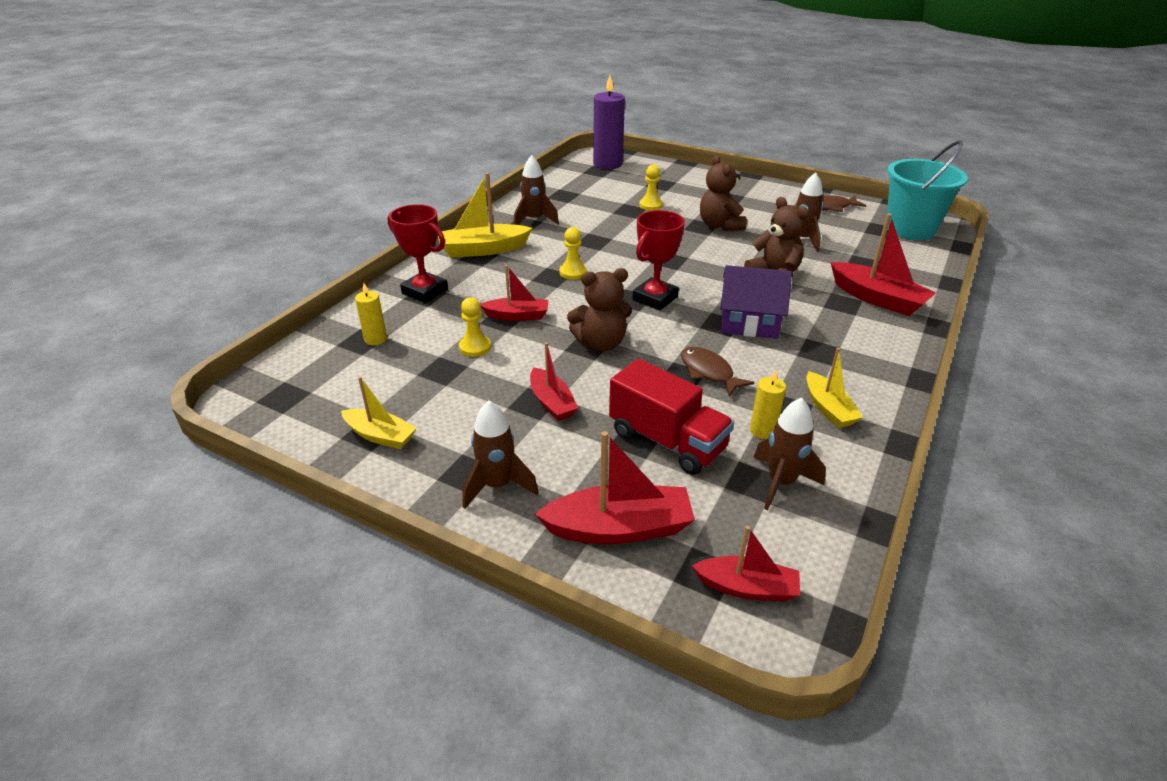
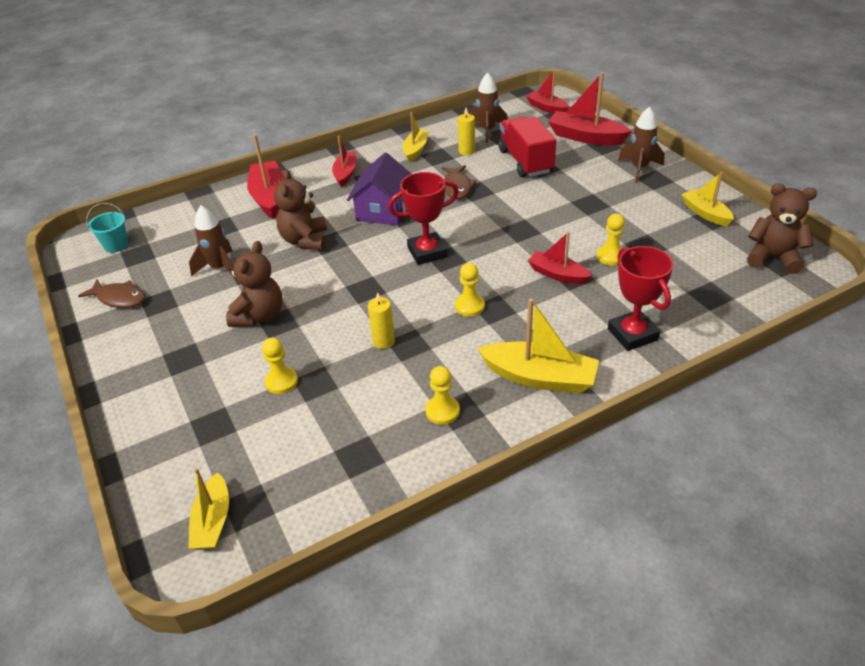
camera: 145 degrees left, 5 degrees up
(375, 339) = (696, 292): yellow candle -> yellow candle (383, 341)
(534, 220) = (442, 411): brown rocket -> yellow pawn
(552, 402) = (578, 200): red boat -> red boat (345, 173)
(601, 343) = (509, 228): brown teddy bear -> brown teddy bear (773, 258)
(607, 164) = (213, 521): purple candle -> yellow boat
(749, 322) = (383, 210): purple house -> purple house turned 60 degrees clockwise
(910, 229) = (116, 245): turquoise bucket -> turquoise bucket, size x0.46

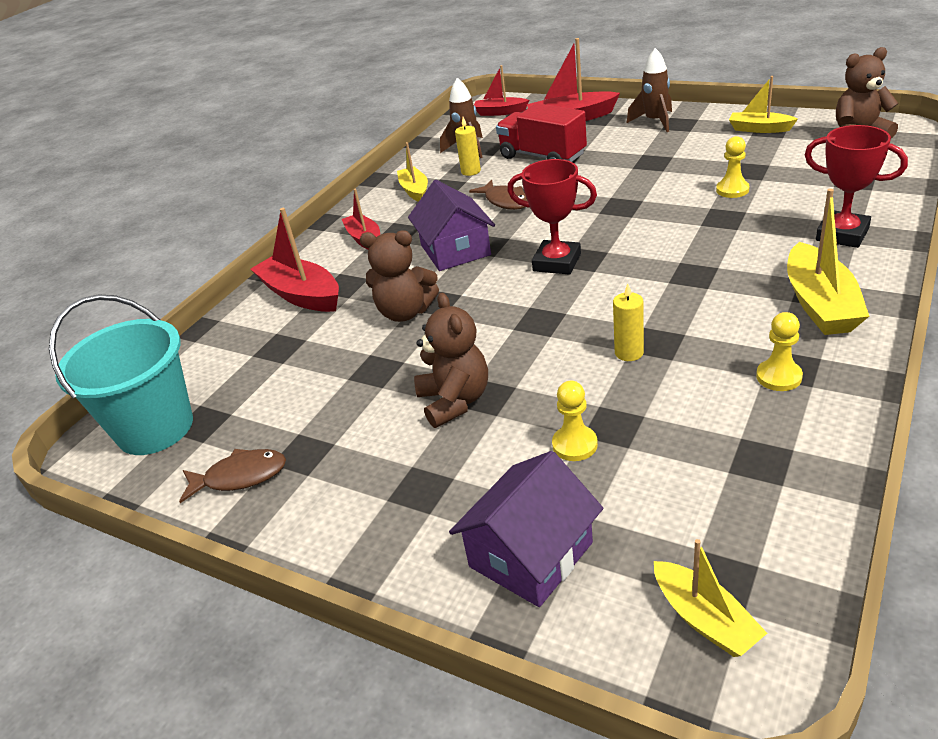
camera: 30 degrees left, 5 degrees down
(116, 245) = (155, 428): turquoise bucket -> turquoise bucket, size x2.16
(184, 430) = (531, 554): none -> purple house
(220, 268) = (337, 383): brown rocket -> none
(305, 240) = (405, 312): brown teddy bear -> brown teddy bear turned 45 degrees counterclockwise
(427, 252) = (557, 262): red trophy -> red trophy turned 75 degrees clockwise
(469, 306) = (668, 283): yellow pawn -> none
(539, 377) = (820, 304): yellow boat -> yellow boat turned 105 degrees clockwise
(557, 274) = (708, 223): red boat -> none

